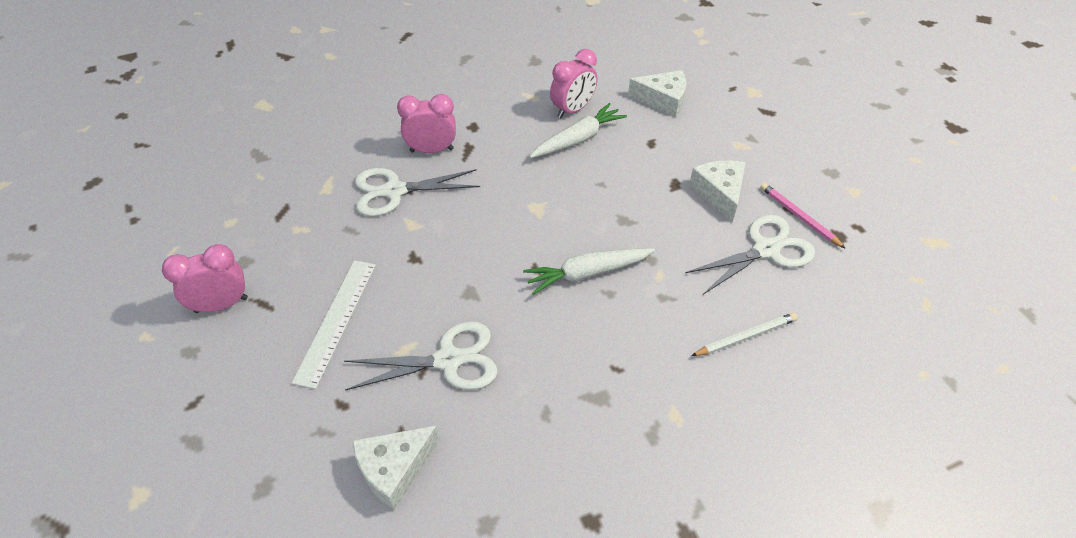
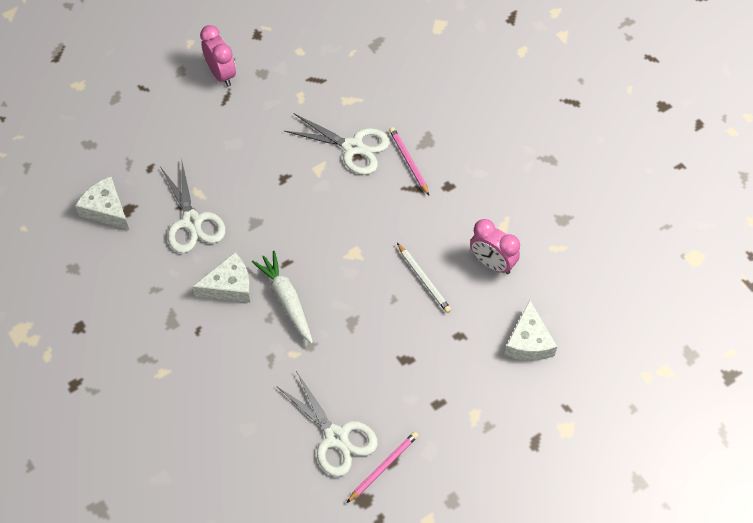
camera: 80 degrees right, 10 degrees up
(336, 321) = (217, 145): white ruler -> none
(394, 191) = (353, 147): white scissors -> white scissors turned 135 degrees clockwise
(431, 150) = (409, 161): pink clock -> pink pencil
(578, 139) = (450, 273): white carrot -> none
(719, 193) = (401, 398): white cheese -> white cheese (229, 286)
(745, 337) = (238, 420): white pencil -> white pencil (423, 279)

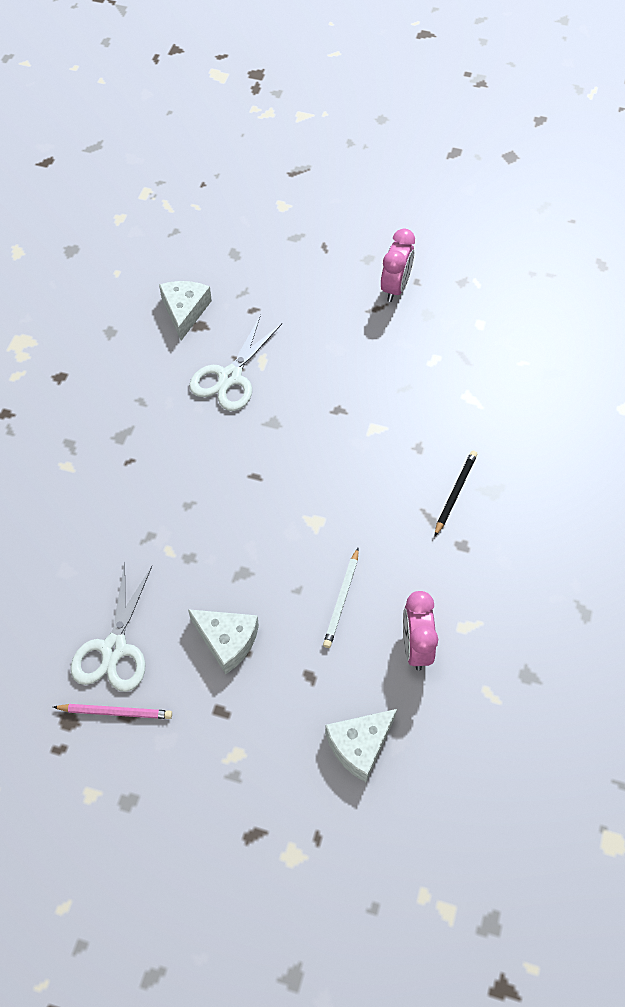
camera: 50 degrees right, 0 degrees up
(229, 286) = (193, 451): white cheese -> white cheese (227, 641)
(286, 300) = (218, 504): white carrot -> none
(353, 147) = (424, 438): white scissors -> none
(409, 161) = (455, 493): pink pencil -> black pencil

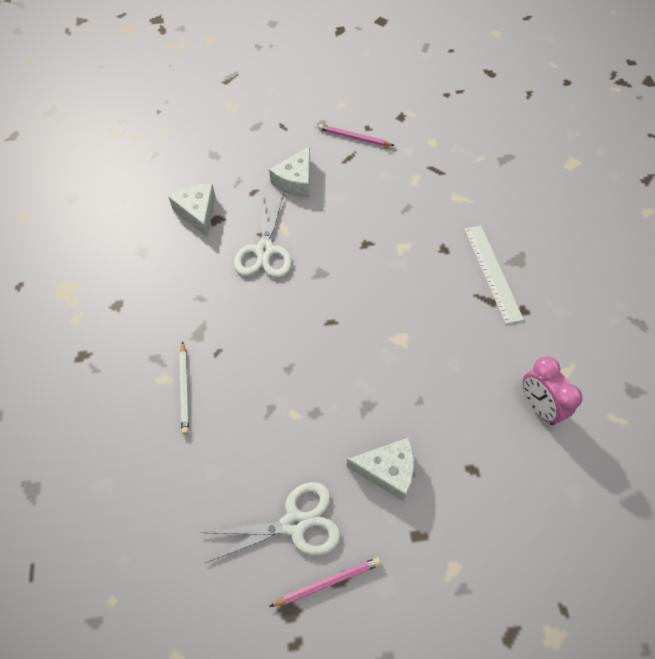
camera: 25 degrees left, 0 degrees up
(114, 649) = (294, 523): white scissors -> white scissors turned 90 degrees counterclockwise
(341, 599) = (459, 393): white pencil -> white pencil (184, 389)
(359, 746) = (547, 510): white cheese -> white cheese (295, 181)
(395, 288) = (354, 137): pink clock -> pink pencil
(455, 493) = (492, 272): black pencil -> white ruler

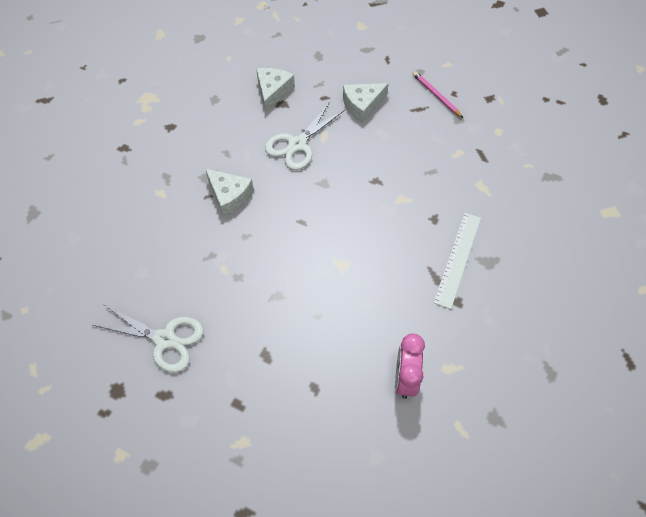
camera: 35 degrees right, 0 degrees up
(184, 389) = (168, 207): white pencil -> none
(327, 582) = (154, 390): pink pencil -> none
(388, 470) = (254, 348): white cheese -> white cheese (229, 196)

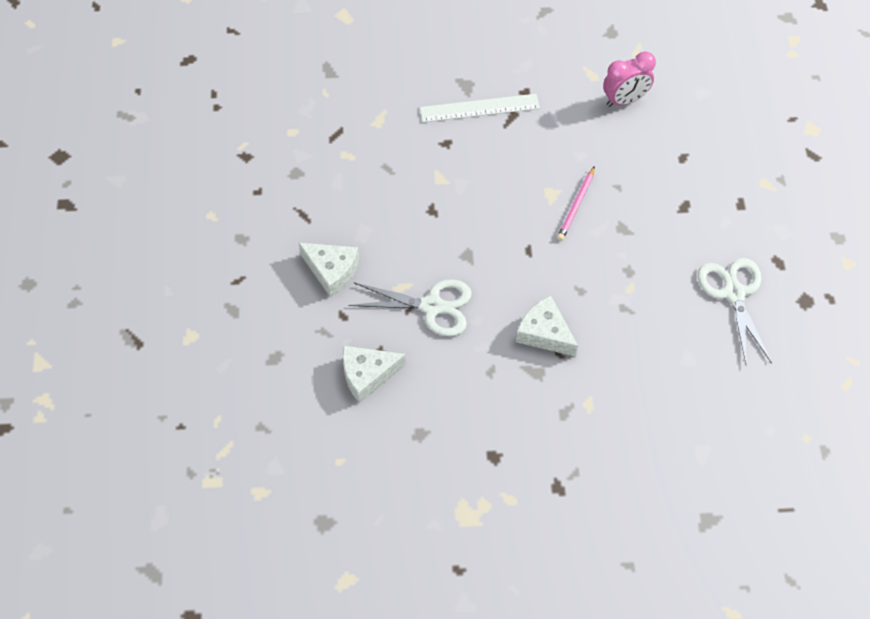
camera: 120 degrees left, 0 degrees up
(229, 196) = (544, 333): white cheese -> white cheese turned 60 degrees counterclockwise
(436, 95) = (271, 206): pink pencil -> pink pencil (576, 205)

